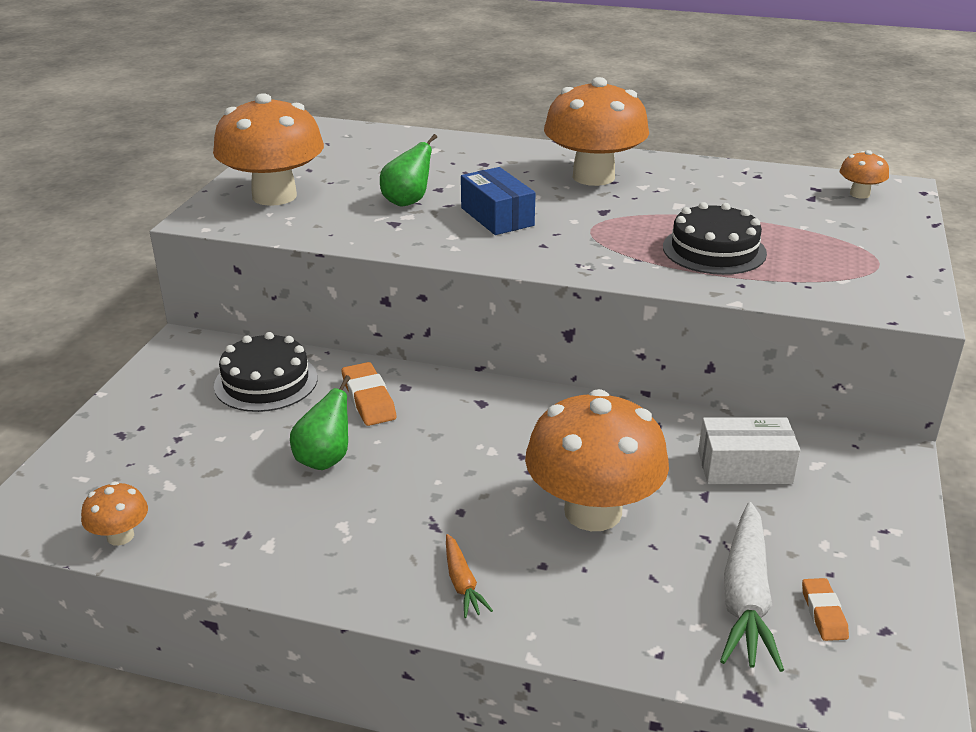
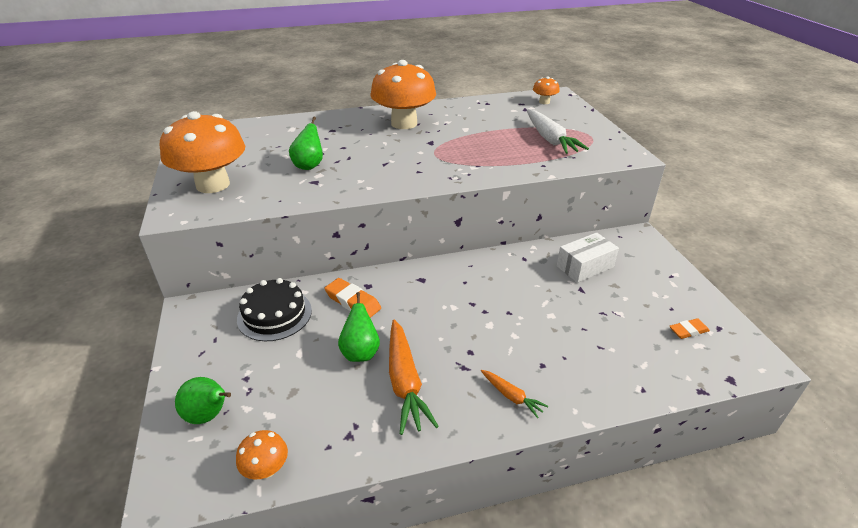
camera: 30 degrees left, 5 degrees up
(111, 460) = (209, 415): none -> green pear
(345, 513) = (405, 382): none -> orange carrot
(497, 217) = (374, 161): blue box -> none
(593, 511) = (538, 321): orange mushroom -> none
(714, 250) = (510, 149): black cake -> none
(745, 598) = (650, 338): white carrot -> white carrot (550, 139)
(823, 613) = (688, 331): orange eraser -> orange eraser turned 75 degrees counterclockwise

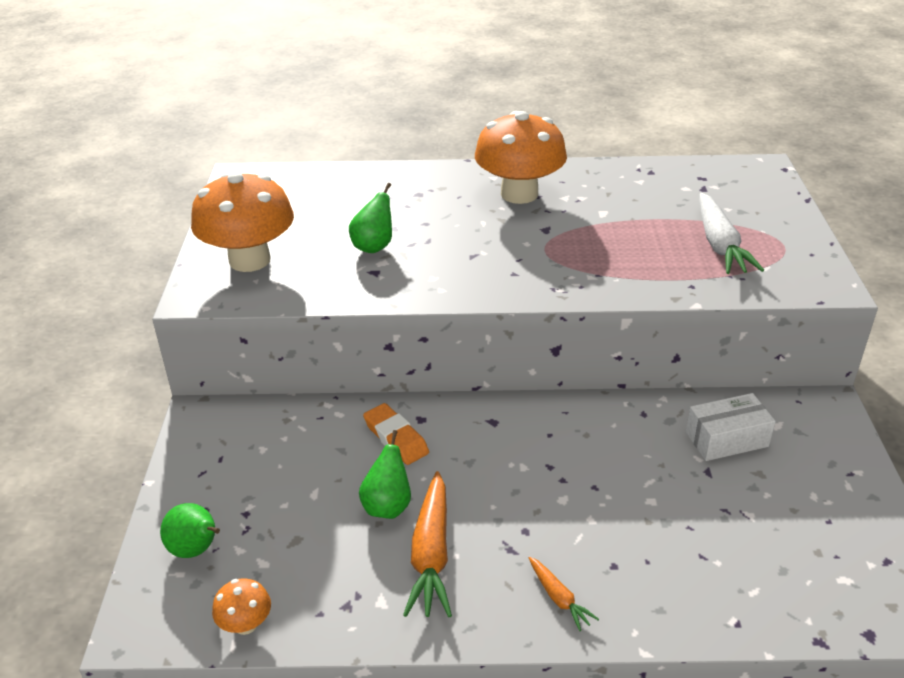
camera: 15 degrees right, 0 degrees up
(274, 314) = (296, 439): black cake -> none
(544, 102) = (738, 179): orange mushroom -> none
(688, 331) = (838, 557): orange eraser -> none

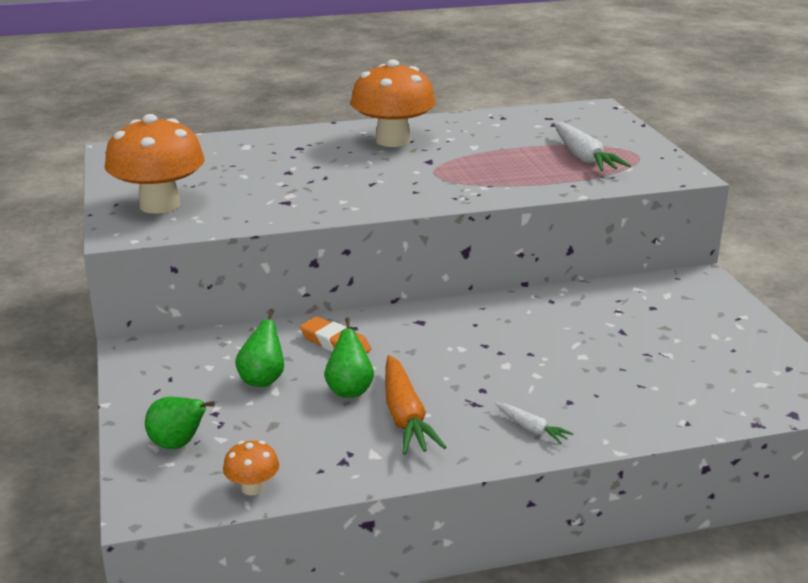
camera: 15 degrees left, 10 degrees down
(374, 246) = (276, 185): green pear -> green pear (263, 380)
(559, 598) = (531, 429): orange carrot -> white carrot
(726, 439) = (628, 309): white box -> none

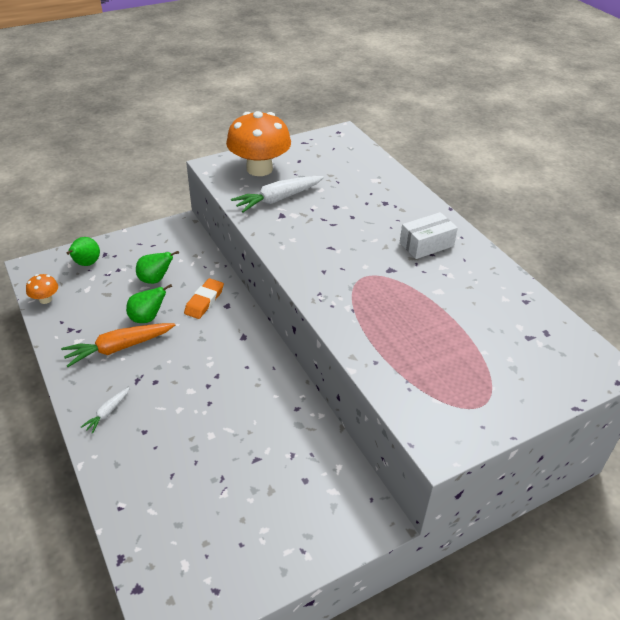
camera: 75 degrees right, 15 degrees up
(393, 140) = (426, 244): orange mushroom -> white box
(584, 158) = (448, 365): white carrot -> white carrot (278, 199)

